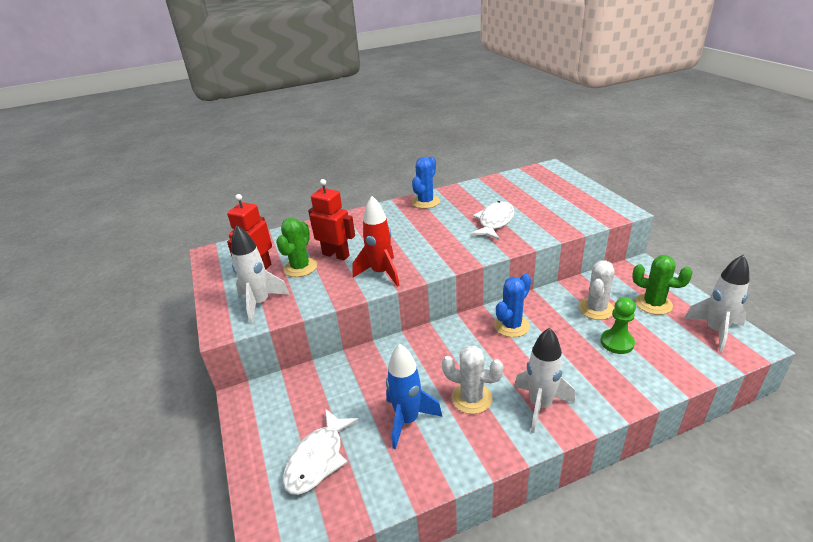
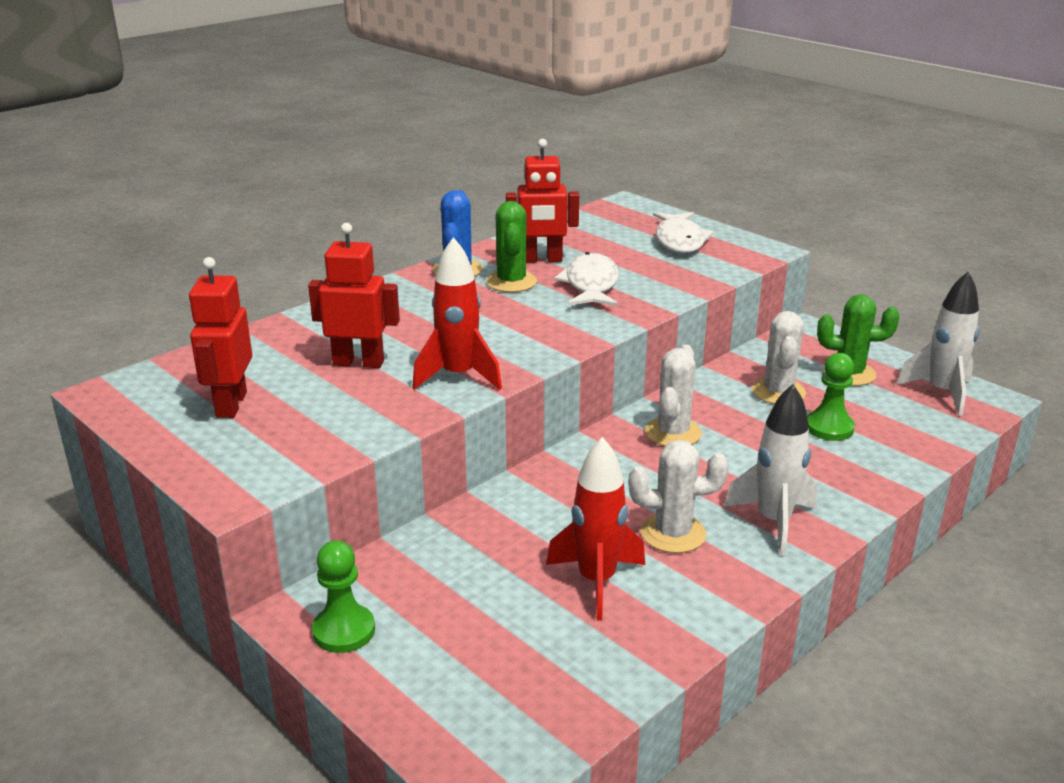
camera: 25 degrees left, 5 degrees down
(260, 304) = (275, 450): white rocket -> none
(260, 415) = (344, 631): none -> green pawn
(300, 267) = (307, 389): green cactus -> green cactus (511, 282)
(318, 459) = (489, 662): white fish -> white fish (680, 240)
(408, 420) = (596, 581): blue rocket -> red rocket
(476, 201) = (542, 260): none -> red robot
(511, 326) = (673, 433): blue cactus -> white cactus

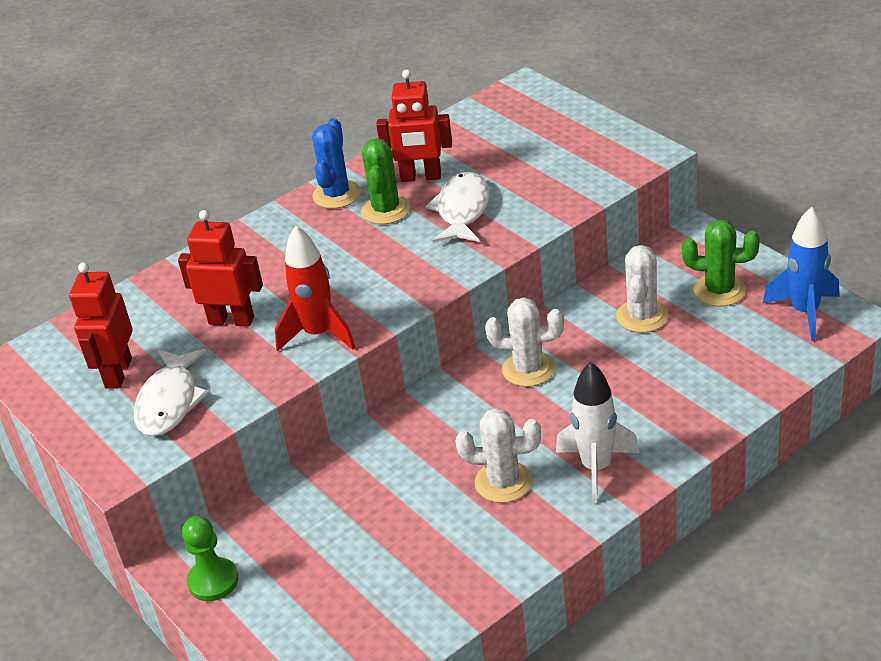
camera: 10 degrees right, 10 degrees up
(596, 581) = (427, 532): red rocket -> none
(673, 433) = (528, 369): white cactus -> white cactus turned 75 degrees clockwise
(680, 240) = (565, 143): white fish -> white fish (170, 402)
(829, 428) = (679, 359): green pawn -> none
(941, 392) = (804, 312): white rocket -> blue rocket

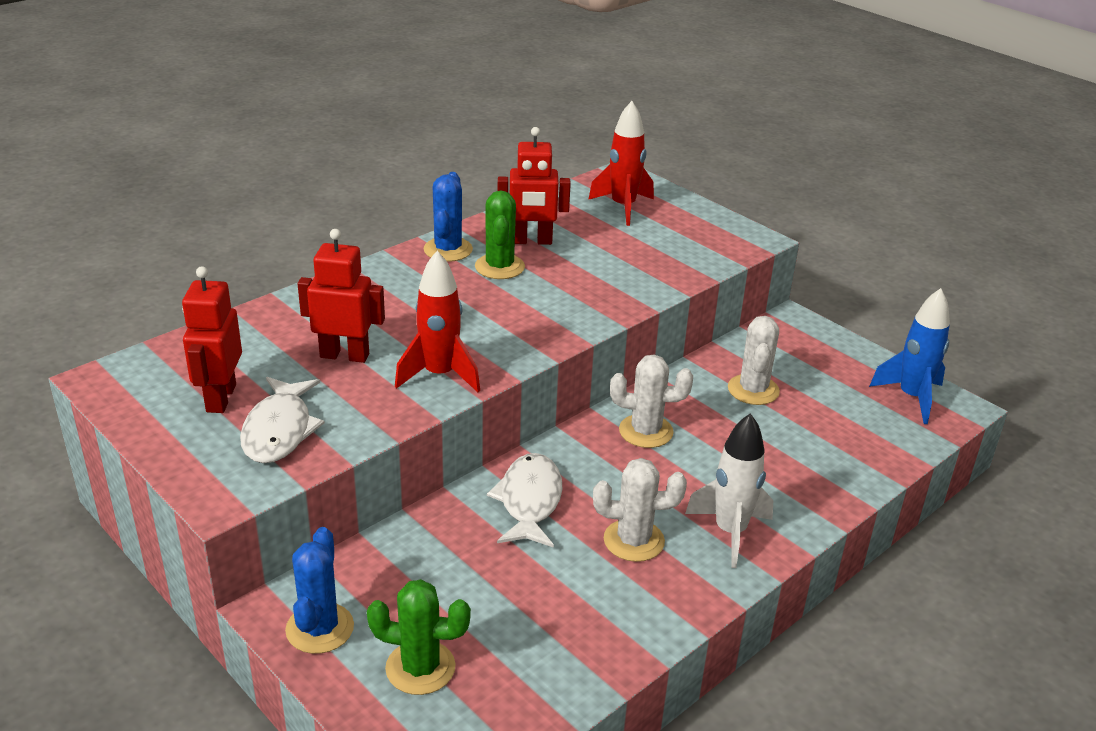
camera: 10 degrees left, 5 degrees down
(213, 581) = (320, 628): green pawn -> blue cactus
(462, 210) = (577, 273): white fish -> white fish (529, 501)
(518, 127) = (623, 207): none -> red rocket
(719, 290) = (825, 372): green cactus -> green cactus (420, 668)

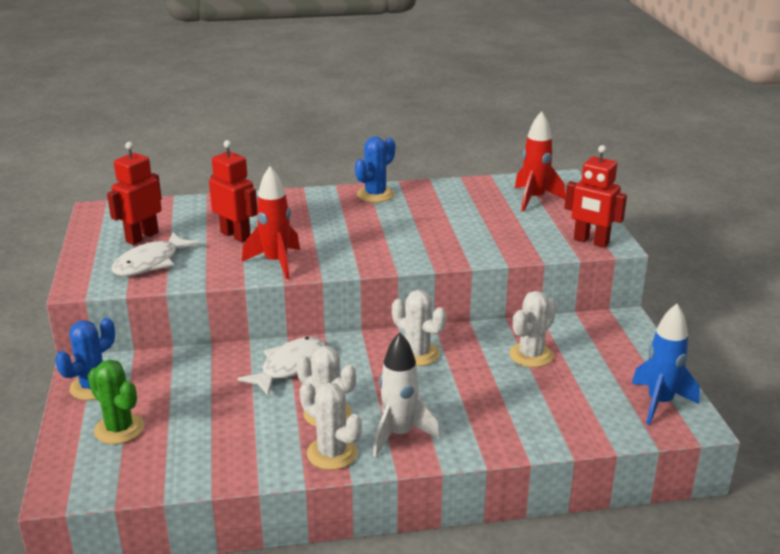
camera: 35 degrees right, 5 degrees down
(499, 267) = (396, 213): green cactus -> none
(532, 241) = (438, 204): red robot -> red robot (591, 241)
(690, 584) = (332, 453): none -> white cactus

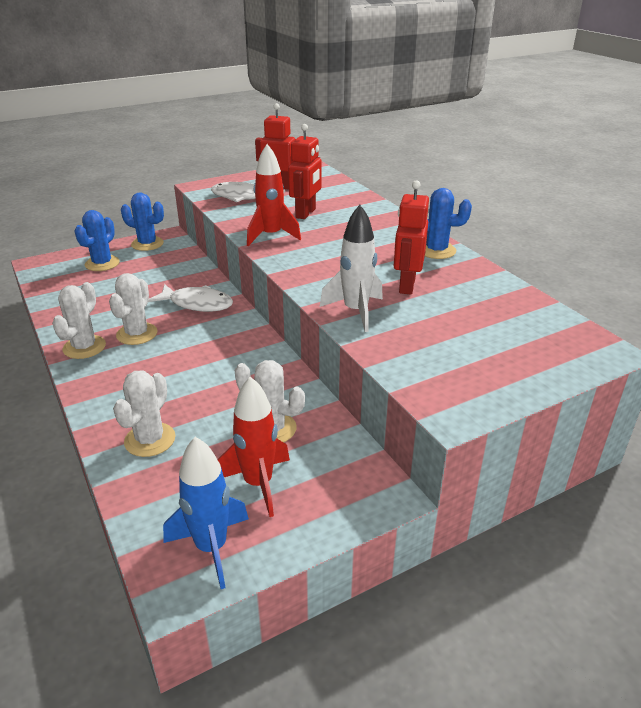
camera: 70 degrees right, 5 degrees up
(119, 429) = (102, 263): green cactus -> blue cactus
(399, 434) = (114, 373): white rocket -> white rocket (355, 311)
(417, 354) = (242, 359): white cactus -> white cactus (150, 440)
(534, 199) = (523, 338): red rocket -> red rocket (258, 484)
(591, 241) = (445, 394): red robot -> red robot (406, 285)

